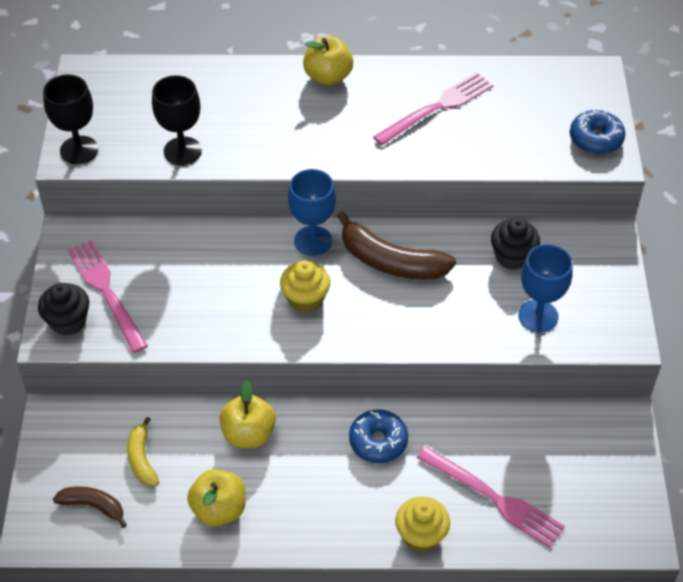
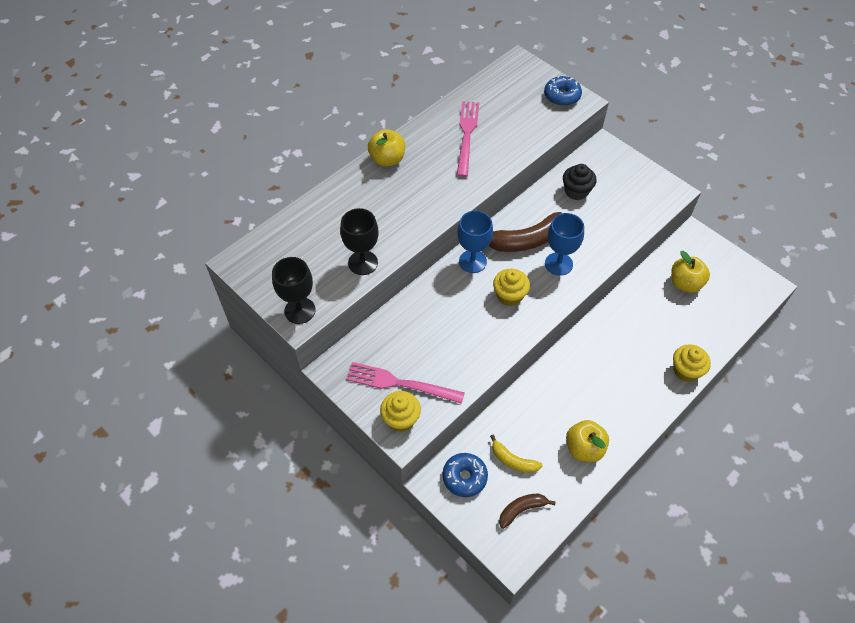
camera: 45 degrees left, 5 degrees up
(68, 321) = (401, 419): black cupcake -> yellow cupcake
(248, 434) = (547, 396): yellow apple -> yellow apple (685, 283)
(378, 441) = (610, 343): blue donut -> blue donut (464, 477)
(494, 498) = (692, 323): pink fork -> none
(538, 316) = (625, 212): blue goblet -> blue goblet (558, 264)

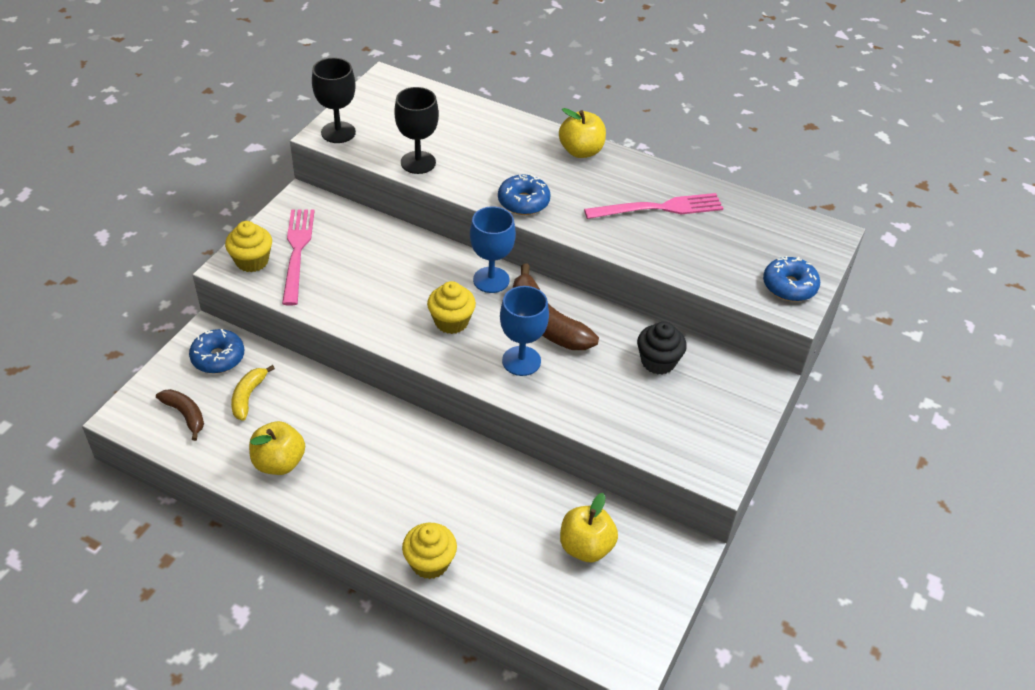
camera: 70 degrees right, 10 degrees down
(435, 208) = (523, 202): none -> blue donut

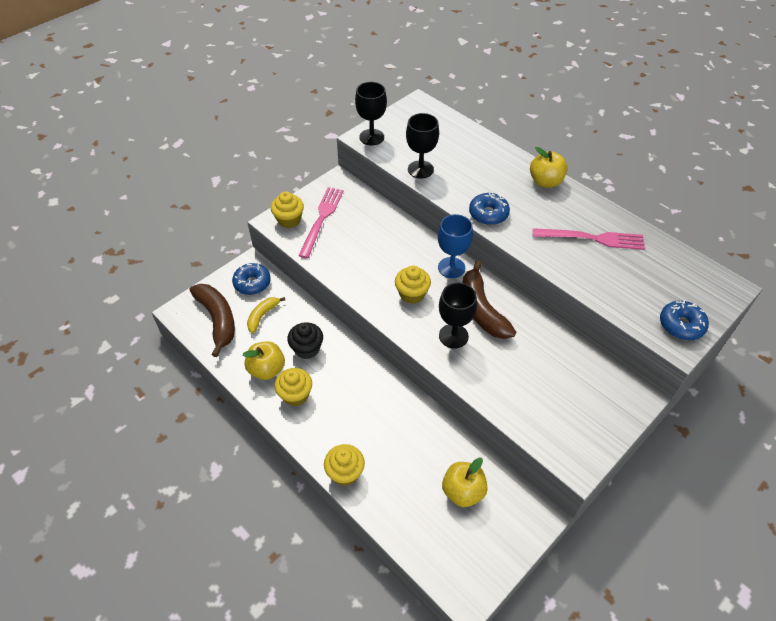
camera: 20 degrees right, 5 degrees up
(185, 415) = (217, 320): brown banana -> brown banana, size x1.77
(330, 485) = (295, 395): none -> yellow cupcake
(521, 361) = (453, 336): blue goblet -> black goblet
(658, 362) = (558, 360): black cupcake -> black cupcake (307, 349)

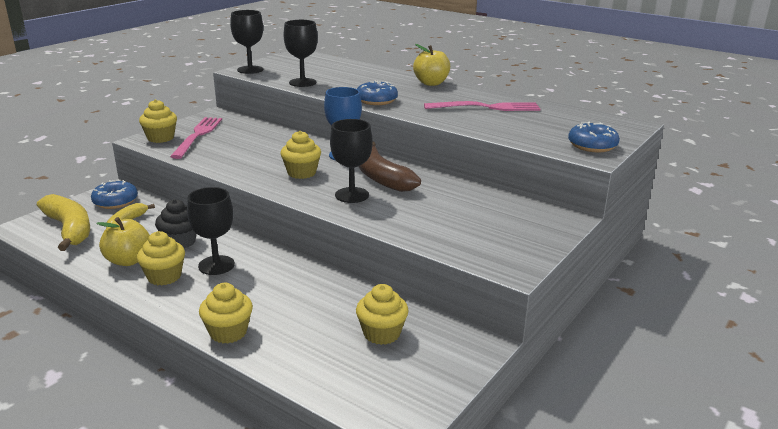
camera: 10 degrees left, 25 degrees down
(217, 320) = (69, 229): brown banana -> yellow banana
(336, 385) = (216, 265): none -> black goblet
(463, 491) = (381, 333): yellow apple -> yellow cupcake

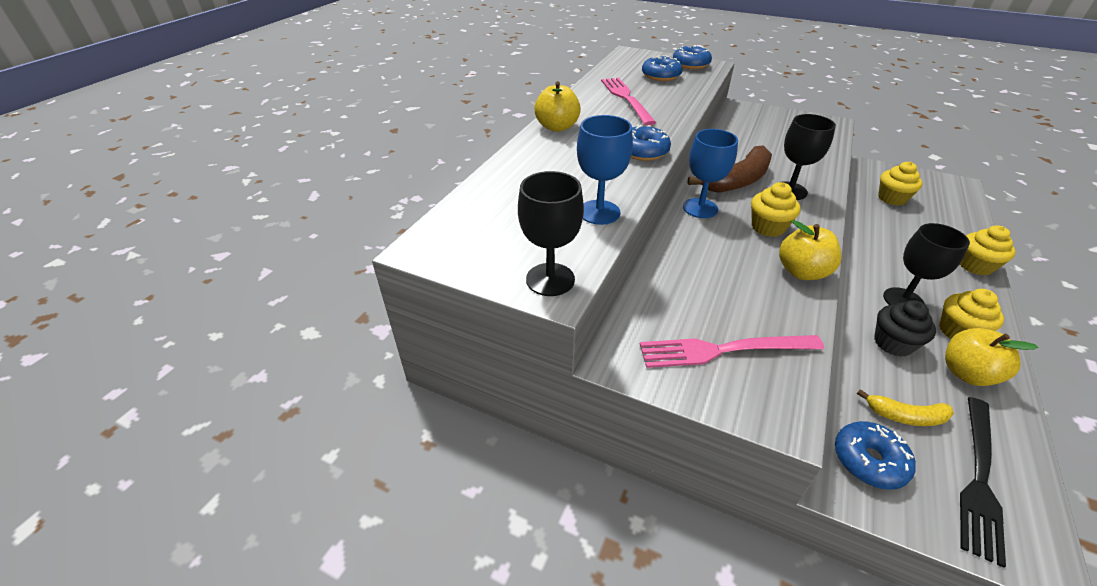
camera: 100 degrees left, 15 degrees up
(69, 229) = (978, 479): yellow banana -> black fork
(160, 138) = (762, 395): yellow cupcake -> none
(241, 171) = (802, 272): none -> yellow apple
(302, 82) = (599, 212): black goblet -> blue goblet
(550, 127) = (661, 76): none -> blue donut

